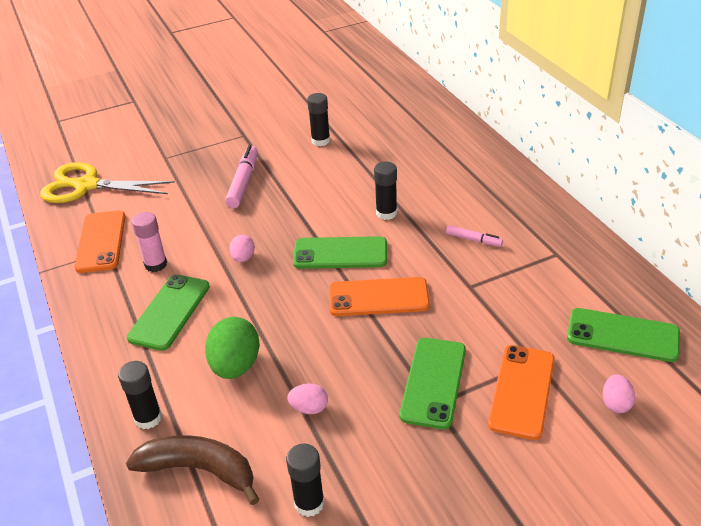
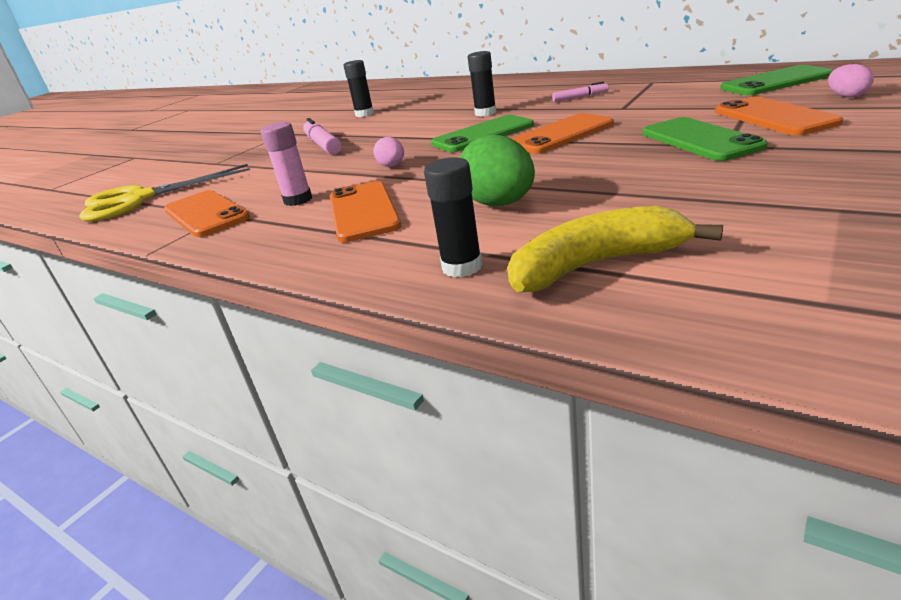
camera: 30 degrees left, 10 degrees down
(170, 312) = (363, 211): green phone -> orange phone
(199, 470) = (596, 265): brown banana -> yellow banana
(309, 408) = (626, 190): pink egg -> none
(309, 503) = (758, 225): black glue stick -> none

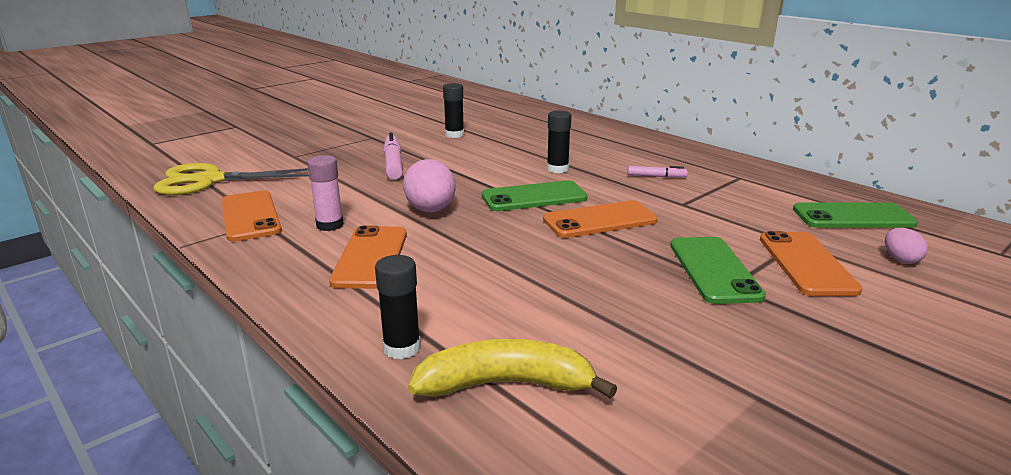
camera: 10 degrees right, 5 degrees down
(392, 166) = (431, 210): pink egg -> pink egg, size x1.84
(499, 204) = (483, 288): green egg -> none

